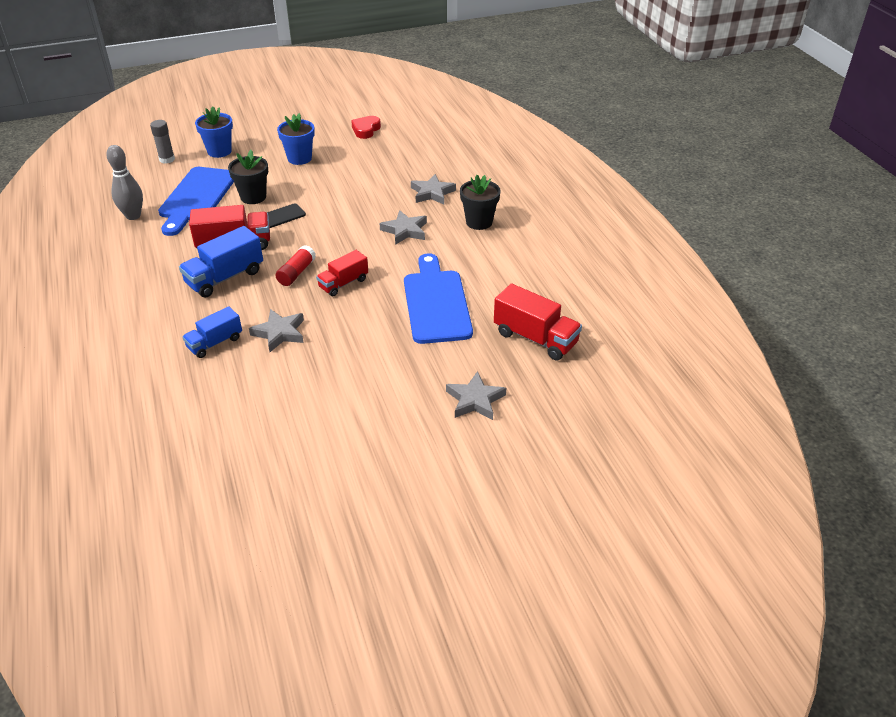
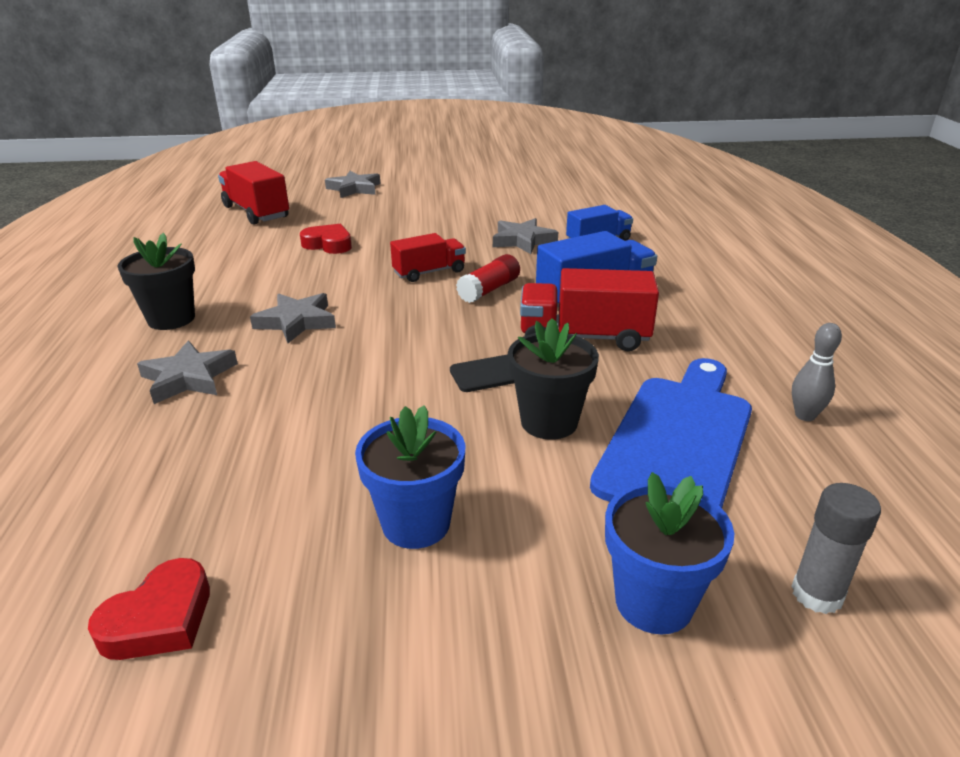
camera: 165 degrees left, 10 degrees down
(133, 216) = (805, 415): grey bowling pin -> grey bowling pin, size x0.62
(436, 303) = (328, 244): blue cutting board -> red heart

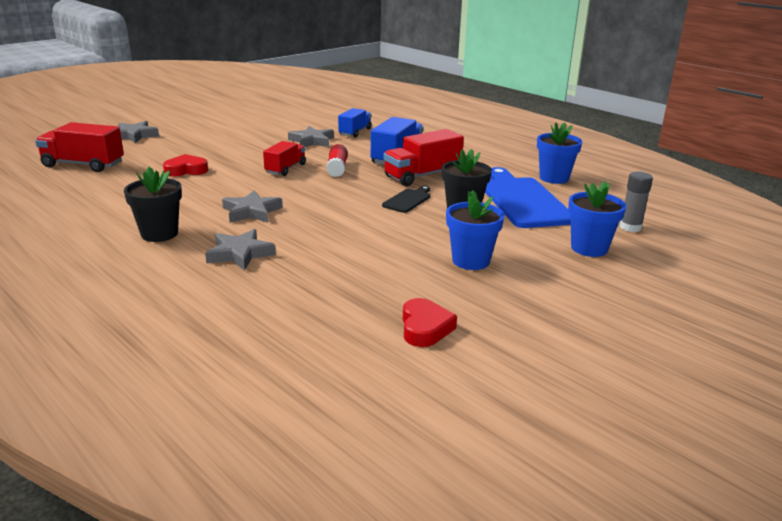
camera: 40 degrees left, 5 degrees down
(805, 415) = (554, 178): grey bowling pin -> blue flower pot

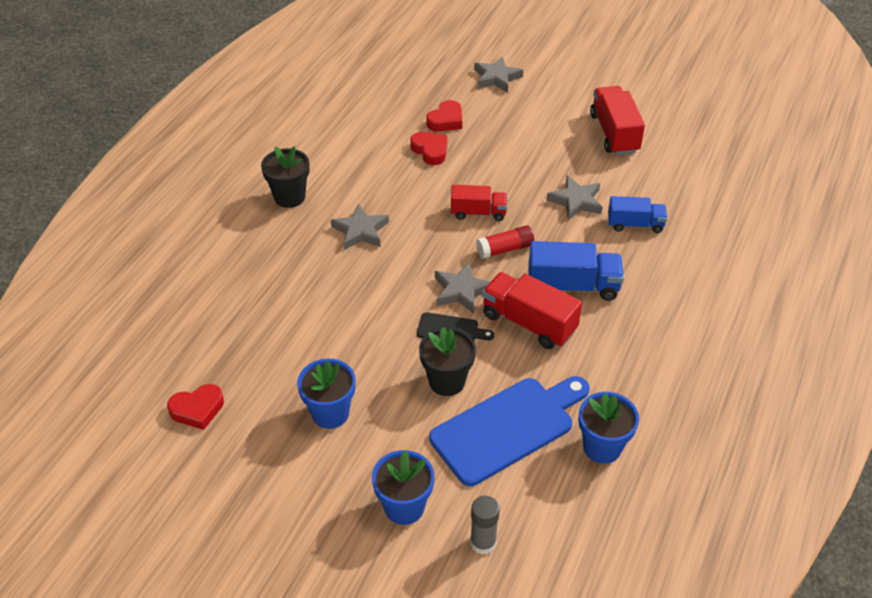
camera: 70 degrees right, 20 degrees up
(83, 165) = (403, 87): red truck -> red truck (614, 133)
(157, 159) = (446, 120): none -> red heart
(240, 254) = (275, 257): grey star -> grey star (461, 291)

